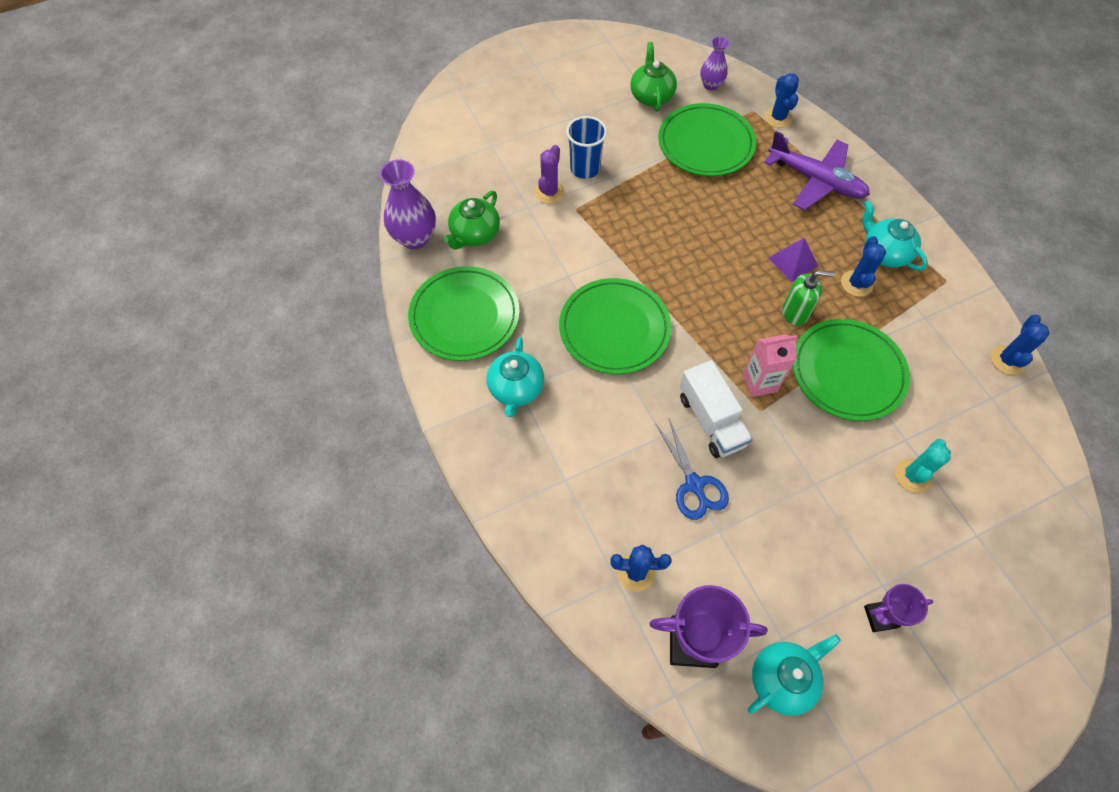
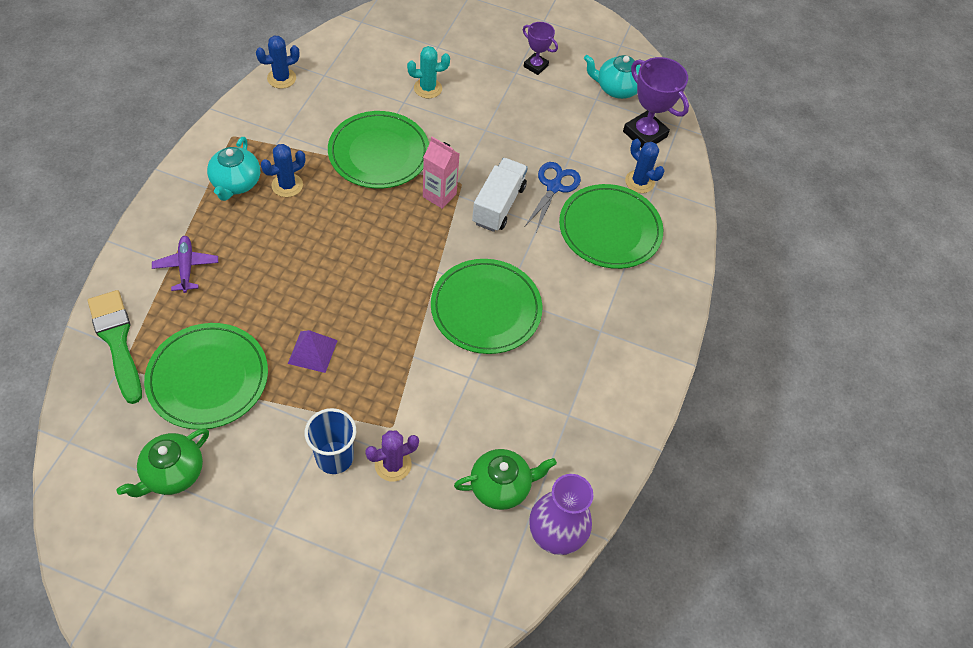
camera: 140 degrees left, 5 degrees down
(464, 316) = (584, 421): green plate -> green plate (610, 229)
(516, 389) = (602, 333): turquoise teapot -> none
(711, 85) = (108, 429): purple vase -> none
(778, 118) = (117, 341): blue cactus -> green brush
(793, 262) = (302, 234): purple pyramid -> purple pyramid (313, 351)
(795, 312) = (354, 207): green soap dispenser -> none
(816, 180) = (186, 267): purple plane -> purple plane, size x0.57

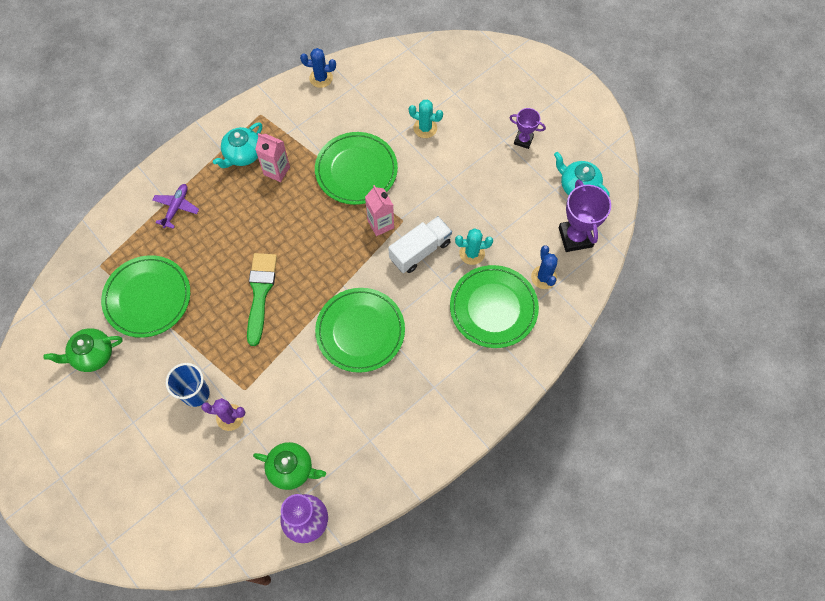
camera: 35 degrees right, 10 degrees up
(117, 341) = (106, 244): green brush -> green brush (260, 293)
(287, 185) = (276, 171): blue cactus -> pink carton
(313, 351) = (224, 309): purple pyramid -> none
(535, 66) = (523, 140): purple trophy -> purple trophy turned 45 degrees counterclockwise
(554, 187) = (472, 253): blue scissors -> turquoise cactus

